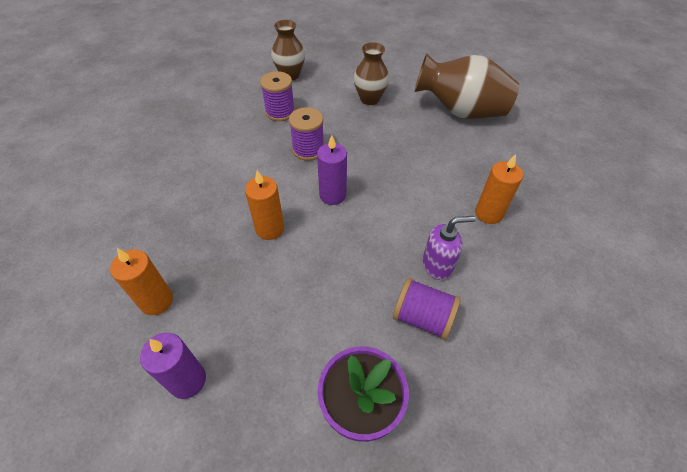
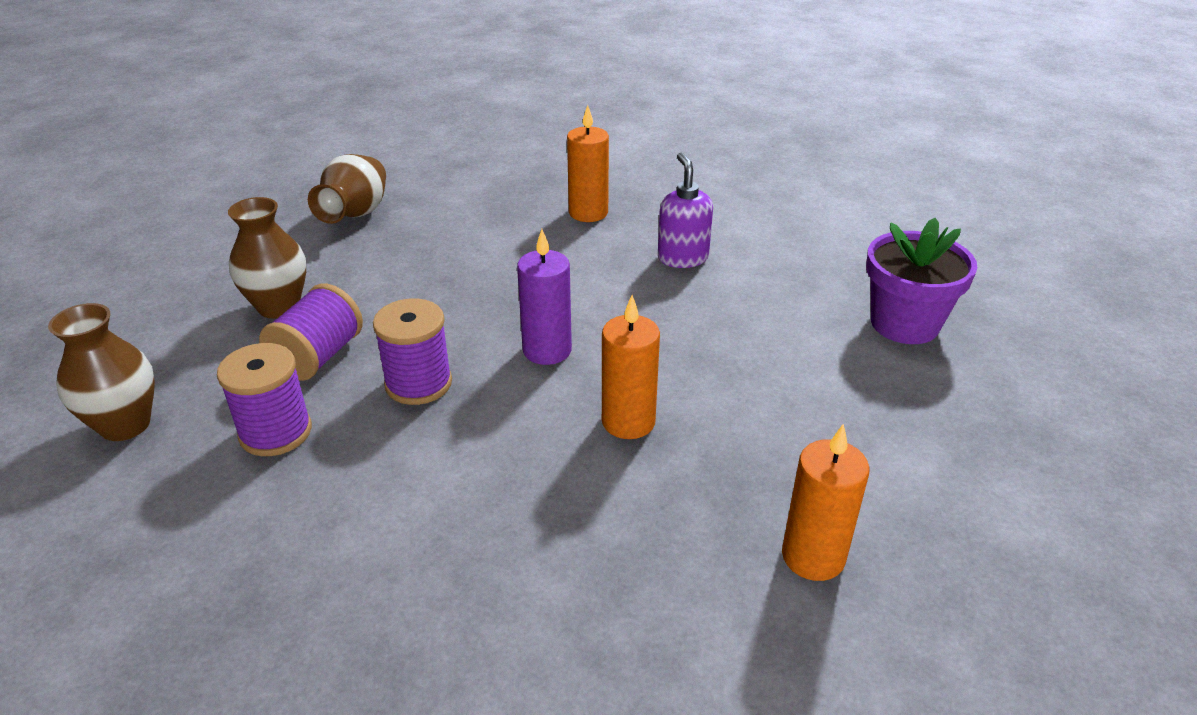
camera: 90 degrees left, 15 degrees down
(187, 380) = (937, 487): purple candle -> none
(422, 317) = (767, 274): purple spool -> purple spool (318, 357)
(460, 111) = (355, 214): brown vase -> brown vase, size x0.61

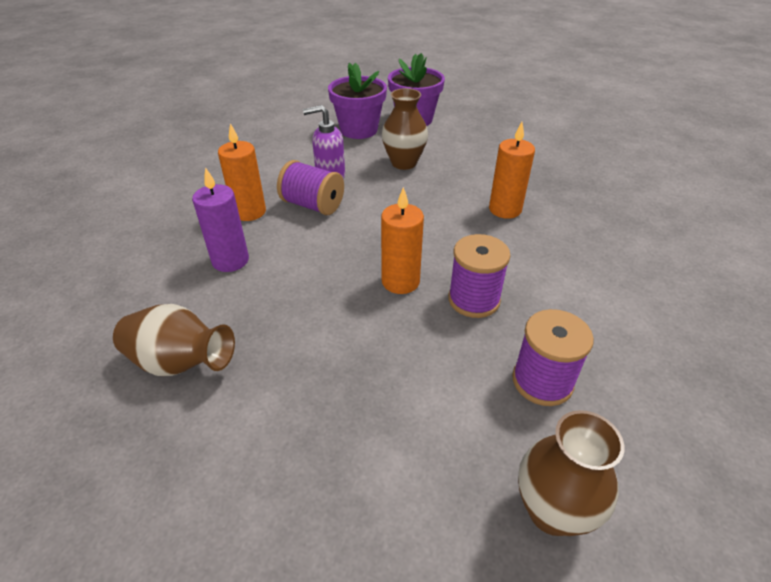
camera: 85 degrees left, 5 degrees up
(279, 307) = (353, 408): brown vase -> brown vase (404, 163)
(318, 357) = (439, 365): purple spool -> purple spool (313, 205)
(547, 350) = (434, 238): purple candle -> purple candle (230, 260)
(813, 557) = (591, 166): orange candle -> orange candle (400, 281)
(834, 270) = (359, 130): none -> purple flower pot

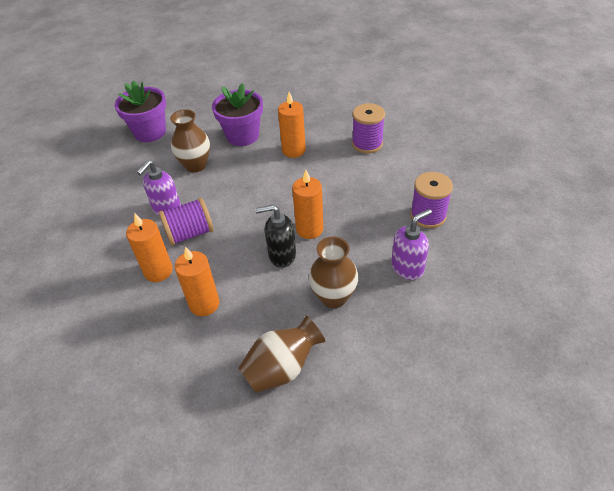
camera: 50 degrees left, 5 degrees up
(230, 260) = (204, 304): purple candle -> orange candle
(341, 280) = (281, 255): none -> black soap dispenser
(359, 130) = (126, 165): purple flower pot -> purple flower pot (242, 136)
(426, 405) = (407, 268): none -> purple soap dispenser
(474, 300) = (353, 207): purple spool -> purple spool (367, 144)
(552, 511) = (495, 256): brown vase -> brown vase (333, 297)

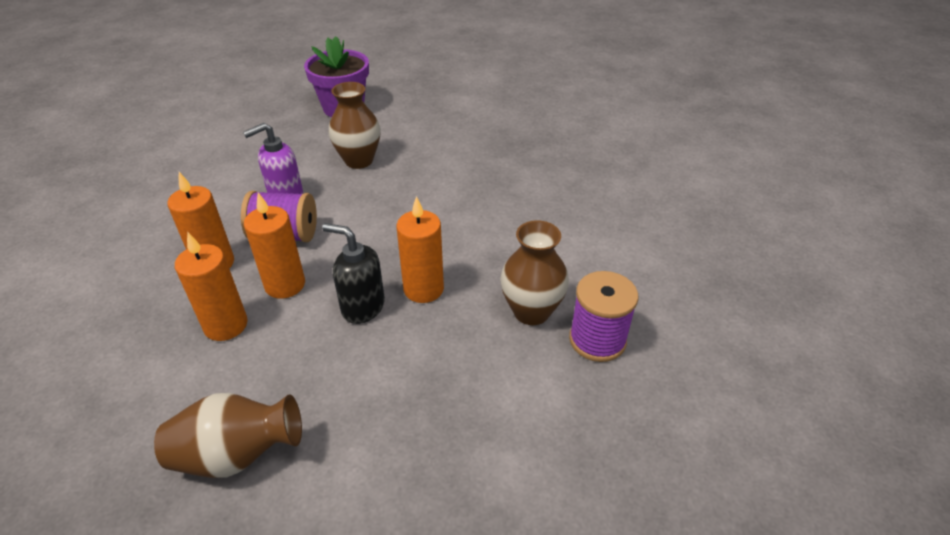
camera: 25 degrees right, 5 degrees down
(242, 136) = (439, 146): purple flower pot -> none
(293, 150) = (485, 185): orange candle -> orange candle (285, 285)
(333, 297) = (379, 392): brown vase -> brown vase (531, 311)
(367, 144) = (587, 211): purple spool -> none
(407, 268) = (510, 400): purple soap dispenser -> none

